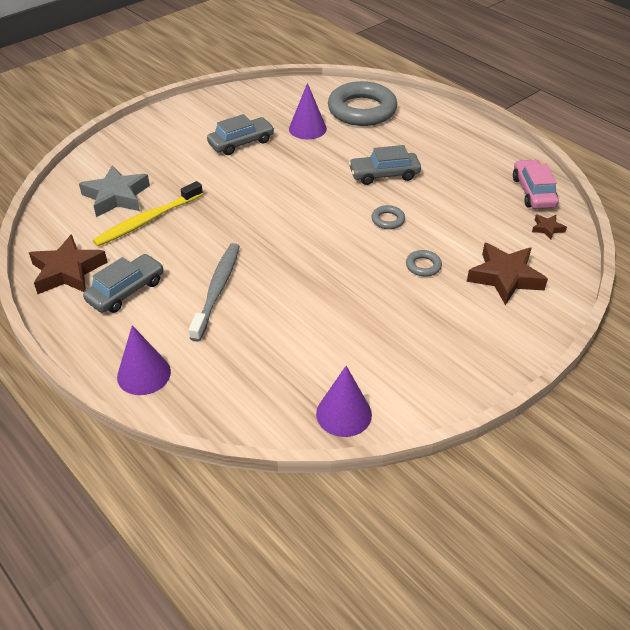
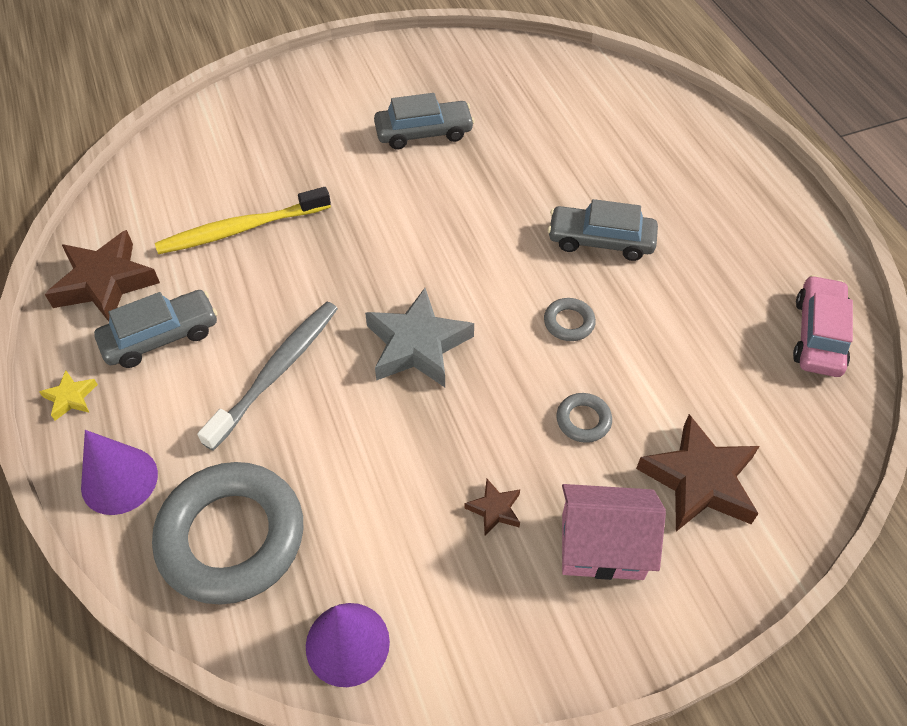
camera: 20 degrees right, 10 degrees up
(81, 339) = (71, 398): none -> yellow star
(116, 196) = (220, 179): grey star -> grey star (417, 345)
(307, 128) = (527, 131): purple cone -> none
(362, 110) = (620, 118): grey ring -> grey ring (232, 537)
(467, 323) = (602, 546): none -> pink house
(547, 228) = (809, 410): brown star -> brown star (494, 509)

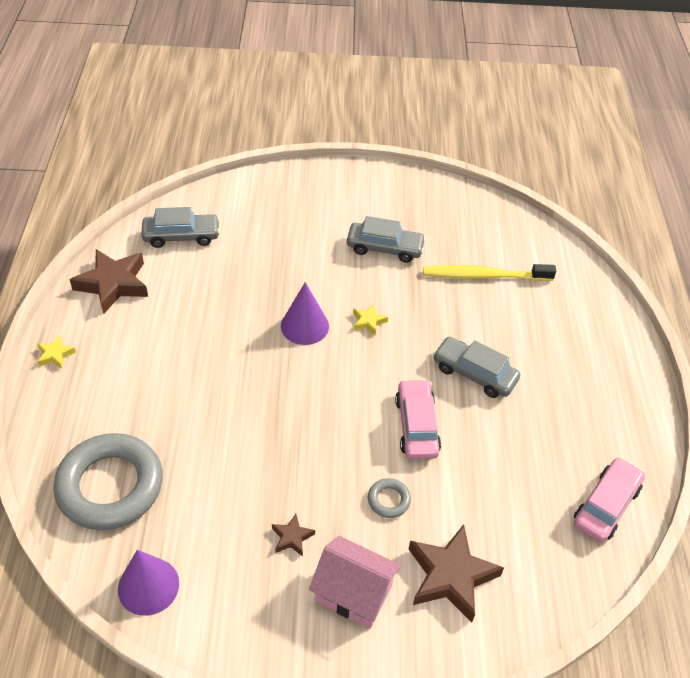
camera: 20 degrees right, 5 degrees down
(119, 480) = (59, 421): purple cone -> purple cone (304, 326)
(161, 337) = (131, 334): grey car -> grey car (181, 236)
(242, 229) = (220, 277): yellow toothbrush -> yellow toothbrush (485, 276)
(276, 372) = (193, 386): grey toothbrush -> none
(417, 345) = (299, 402): grey star -> none
(449, 222) = (368, 321): none -> yellow star
(569, 322) = (416, 426): grey ring -> pink car

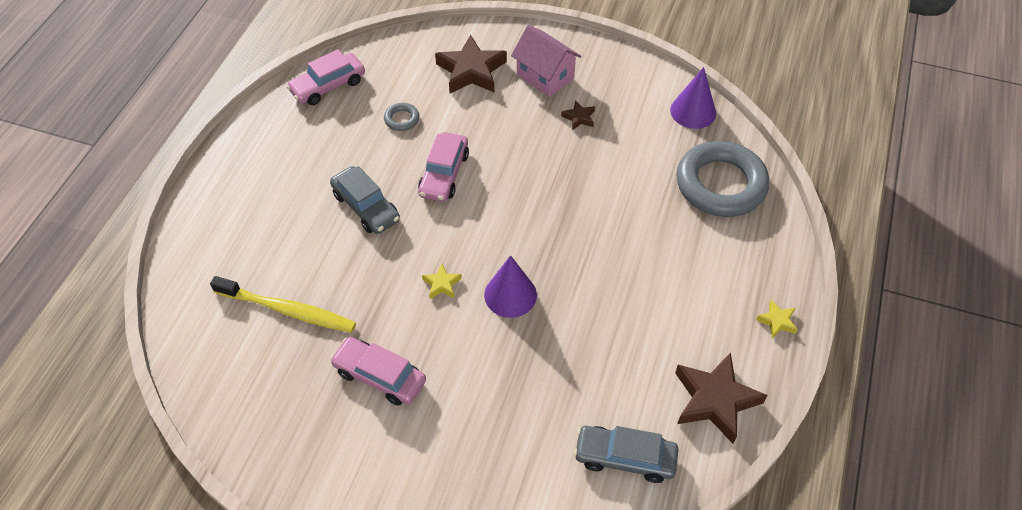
camera: 160 degrees left, 5 degrees up
(385, 248) = (380, 376): grey car -> pink car
(388, 500) = (494, 125): grey ring -> grey ring (402, 119)

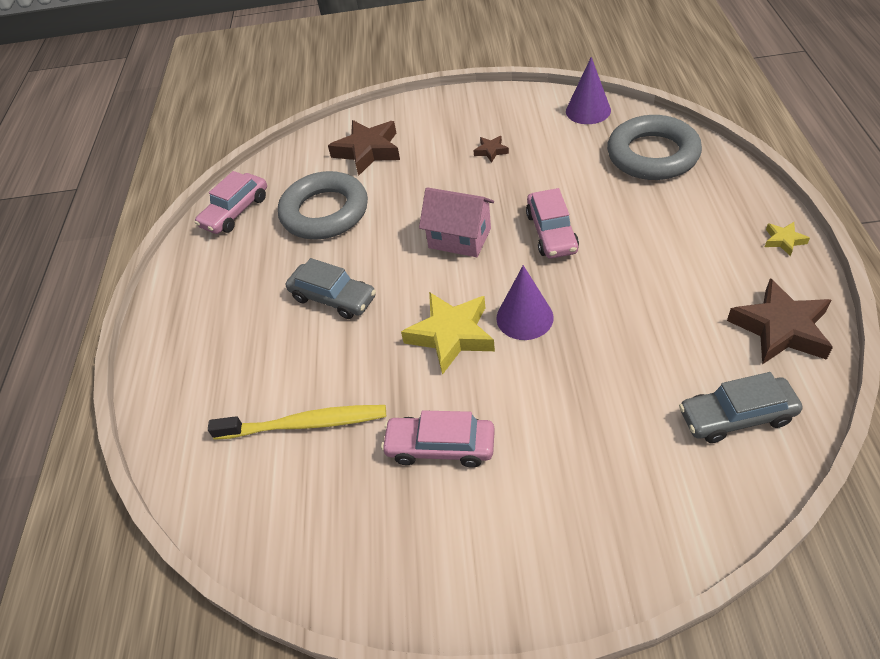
camera: 15 degrees left, 5 degrees down
(402, 119) = (325, 212): grey ring -> grey ring, size x2.44
(442, 284) = (451, 335): yellow star -> yellow star, size x2.13
(444, 174) = (394, 241): pink car -> pink car (551, 232)
(545, 76) = (439, 131): pink house -> pink house (459, 238)

